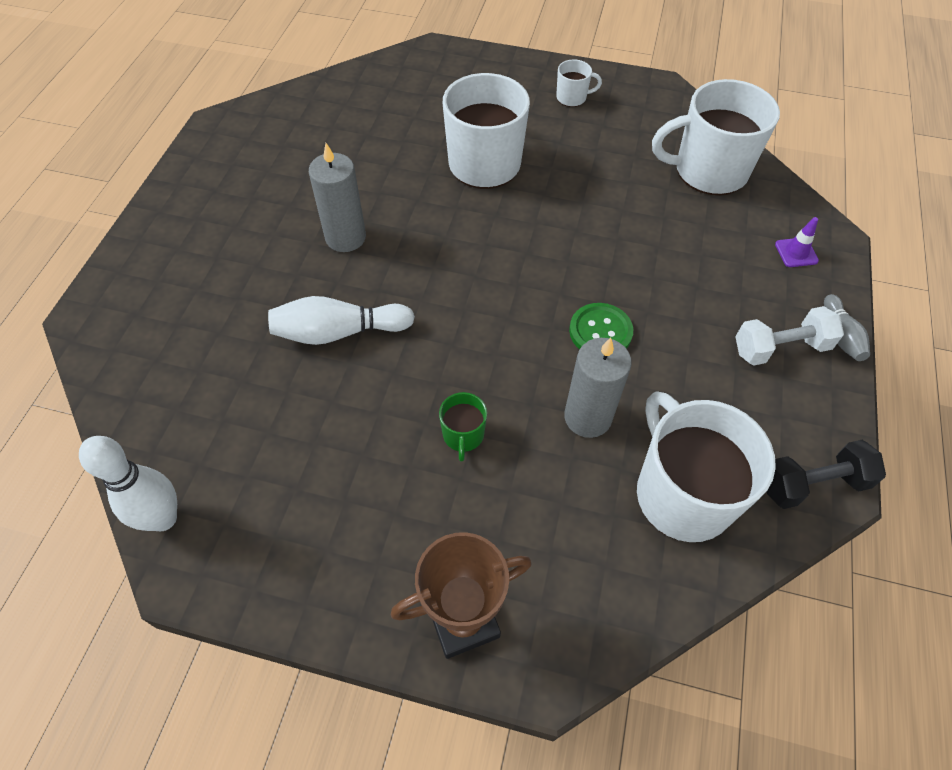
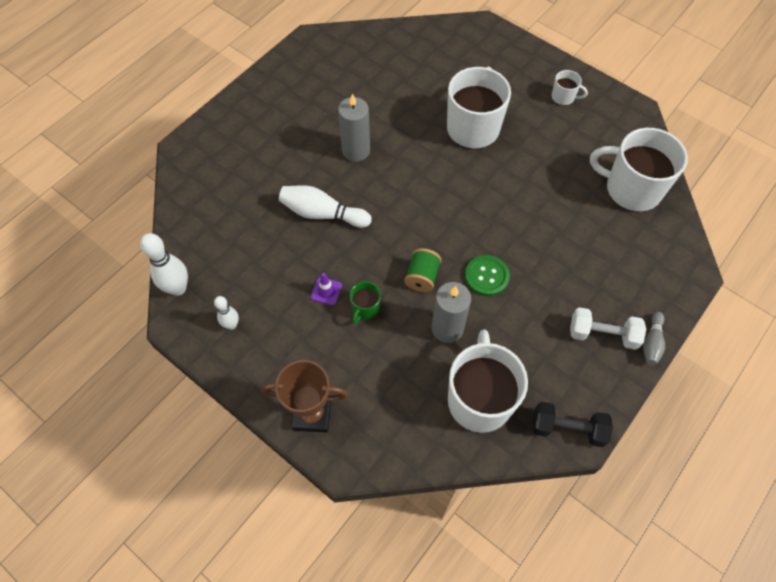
camera: 25 degrees right, 5 degrees up
(275, 539) = (231, 325): none -> white bowling pin
(518, 364) = (422, 277): none -> green spool
(796, 252) = (658, 273): purple traffic cone -> purple traffic cone (326, 291)

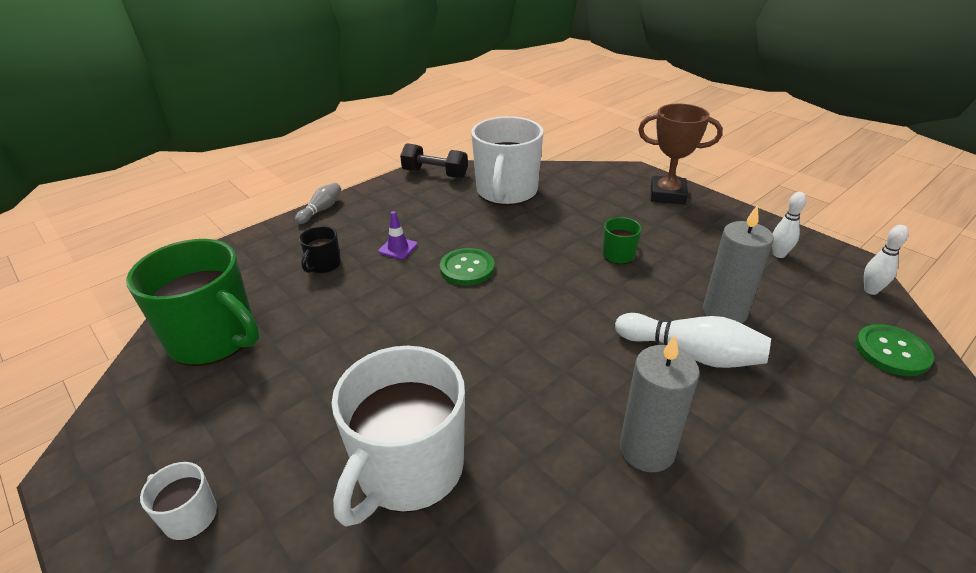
camera: 170 degrees left, 25 degrees down
(178, 288) = (870, 290): white bowling pin -> white bowling pin, size x0.59
(195, 230) = (892, 351): none -> green button
(326, 291) = (669, 272): purple traffic cone -> purple traffic cone (398, 248)
(422, 277) = (547, 274): green spool -> none
(447, 328) = (526, 234): grey candle -> grey candle (724, 312)
(602, 266) = (323, 265): none -> black mug
(602, 334) = (365, 218): white dumbbell -> none
(631, 189) = (214, 338): white mug -> green mug

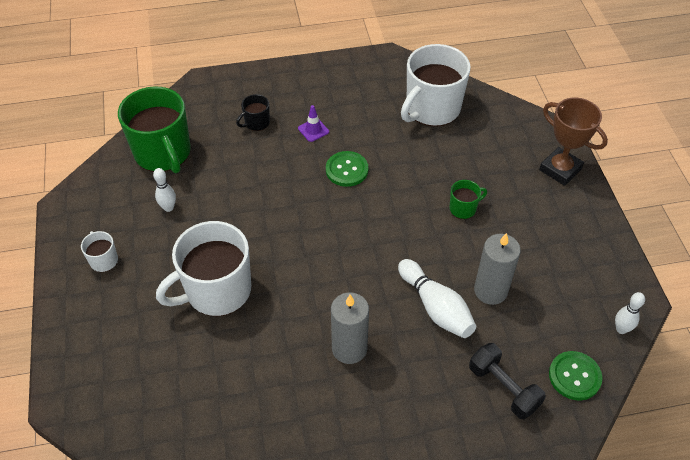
camera: 30 degrees right, 15 degrees up
(321, 210) = (284, 68): grey bowling pin -> none
(435, 174) = (391, 65): black dumbbell -> black dumbbell (503, 388)
(779, 254) = (587, 266): white bowling pin -> white bowling pin (168, 208)

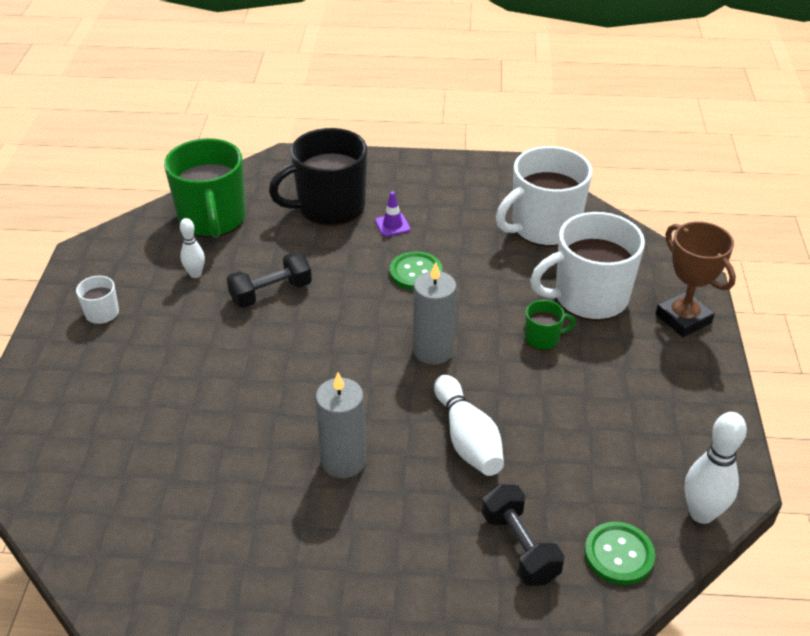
camera: 15 degrees right, 10 degrees down
(217, 291) = (214, 368): white mug -> white mug (589, 297)
(237, 212) = (271, 293): none -> black dumbbell
(256, 123) = (330, 207): black mug -> black mug, size x2.23
(490, 290) = (544, 434): grey candle -> grey candle (433, 351)
(621, 329) = (701, 513): white bowling pin -> white bowling pin, size x1.69

